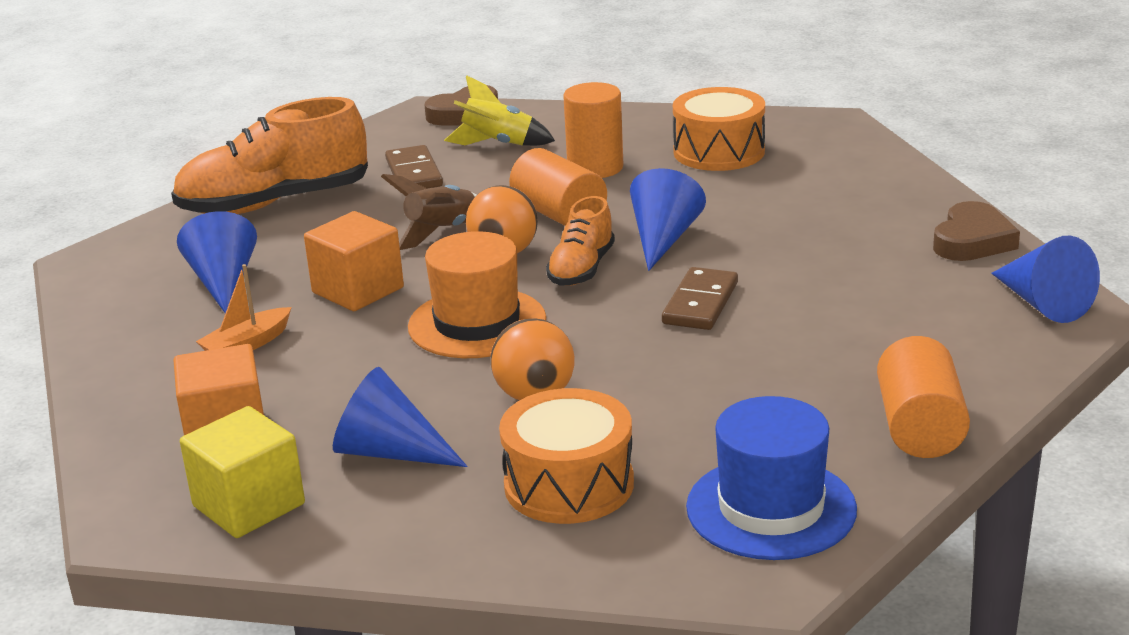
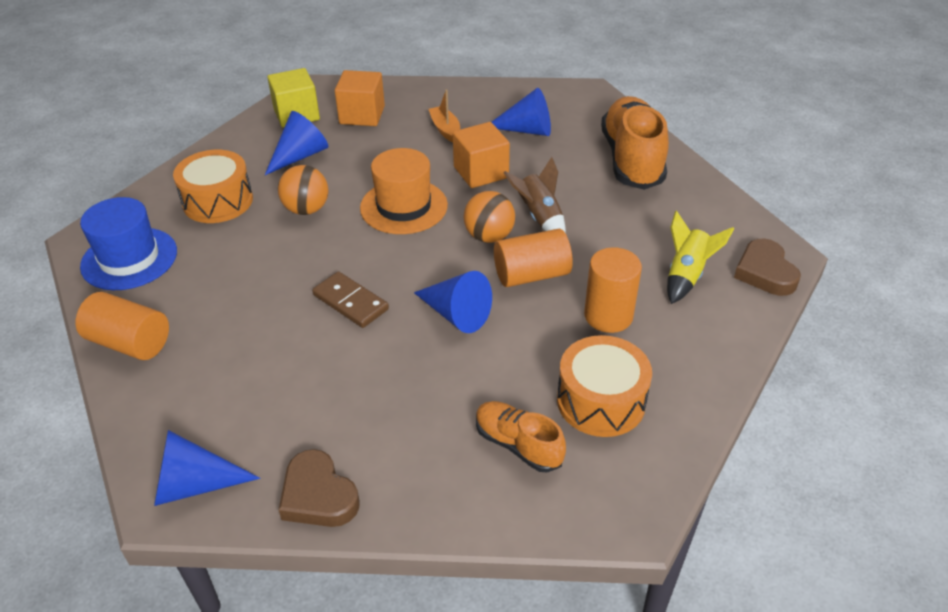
camera: 110 degrees right, 15 degrees up
(413, 173) = (650, 223): brown domino -> none
(581, 269) = (440, 264): orange shoe -> orange shoe (518, 445)

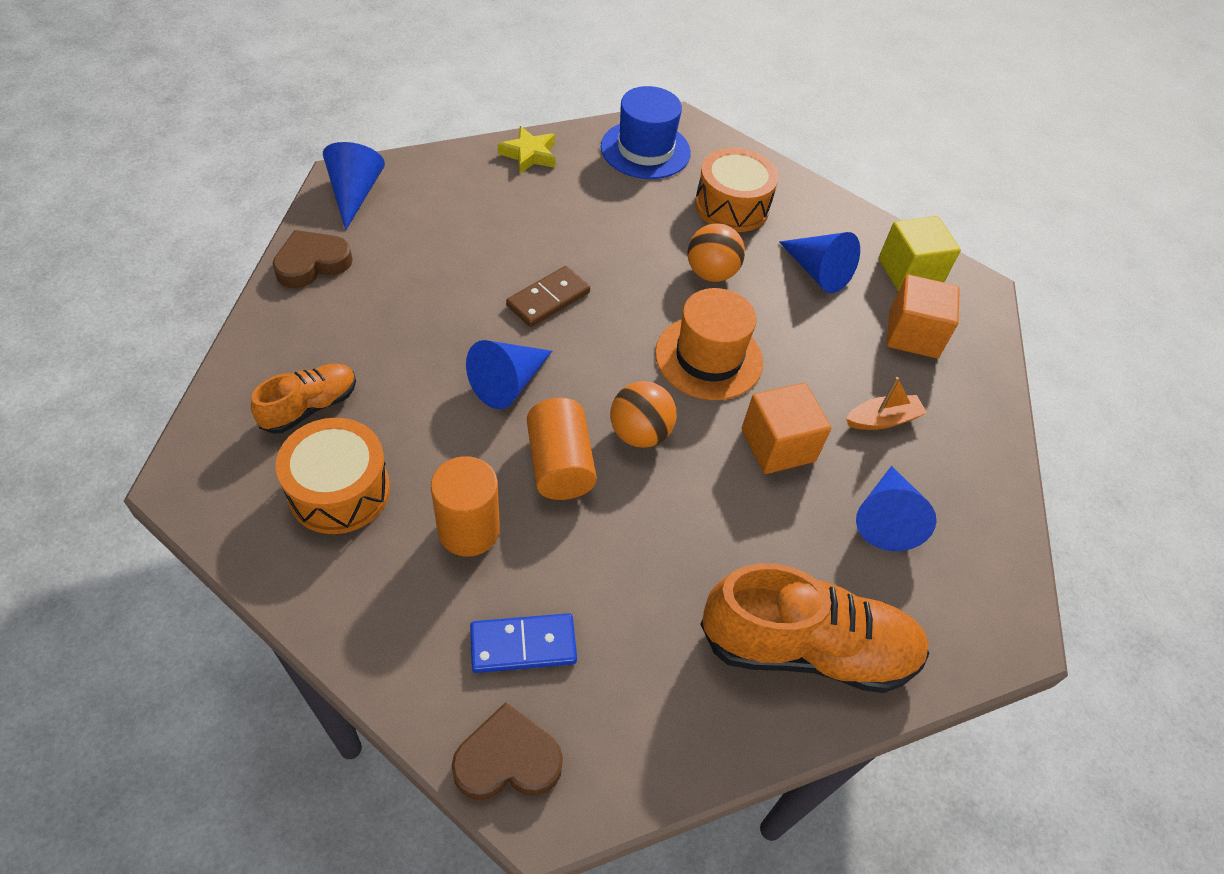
camera: 90 degrees right, 10 degrees up
(130, 342) = (529, 155): orange cylinder -> yellow star
(539, 217) = (673, 495): brown rocket -> none
(686, 275) = (523, 645): yellow rocket -> blue domino

